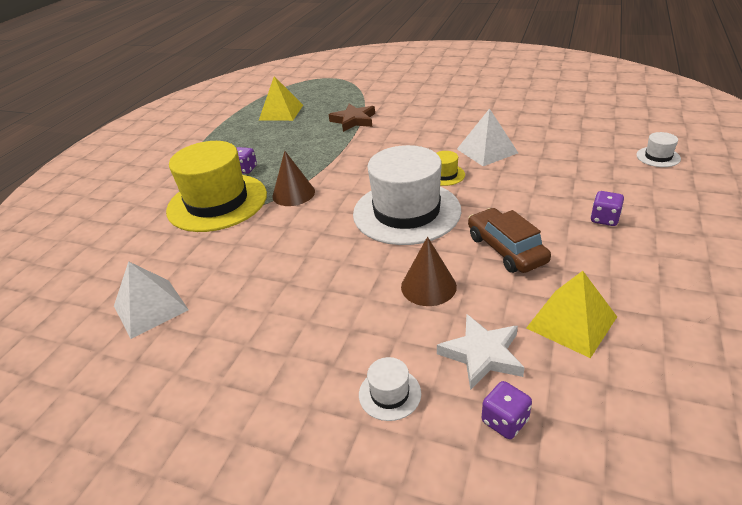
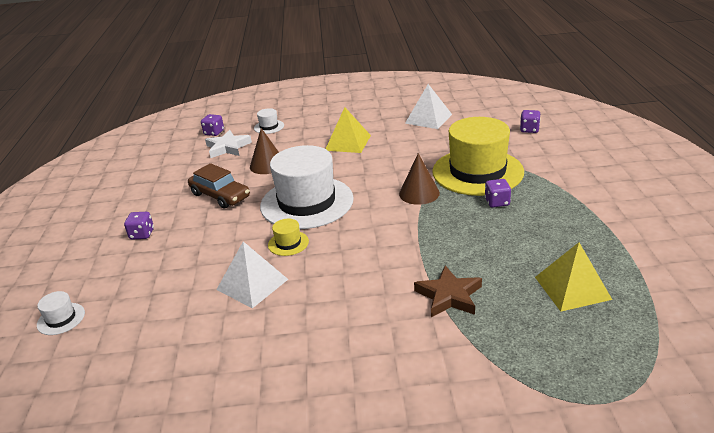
camera: 155 degrees right, 5 degrees down
(92, 242) = (529, 130): none -> purple dice
(571, 322) = (179, 170): yellow pyramid -> yellow pyramid (348, 142)

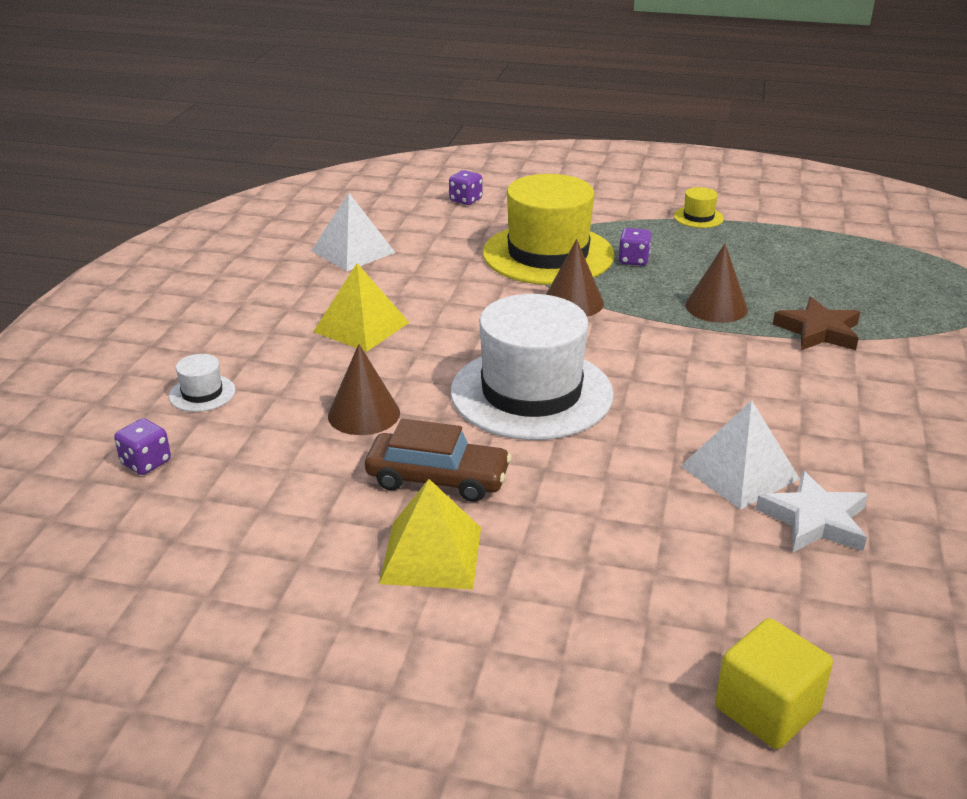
camera: 75 degrees left, 0 degrees up
(61, 319) = (767, 709): white hat -> yellow cube
(142, 234) = (517, 589): purple dice -> none
(220, 196) = (437, 479): brown car -> brown car turned 45 degrees clockwise
(228, 147) = (240, 451): white star -> white star (814, 520)
(288, 243) = (643, 426): yellow hat -> yellow hat (698, 217)
(453, 246) = (716, 307): none -> brown cone
(572, 288) = (826, 264): yellow pyramid -> yellow pyramid (431, 554)

